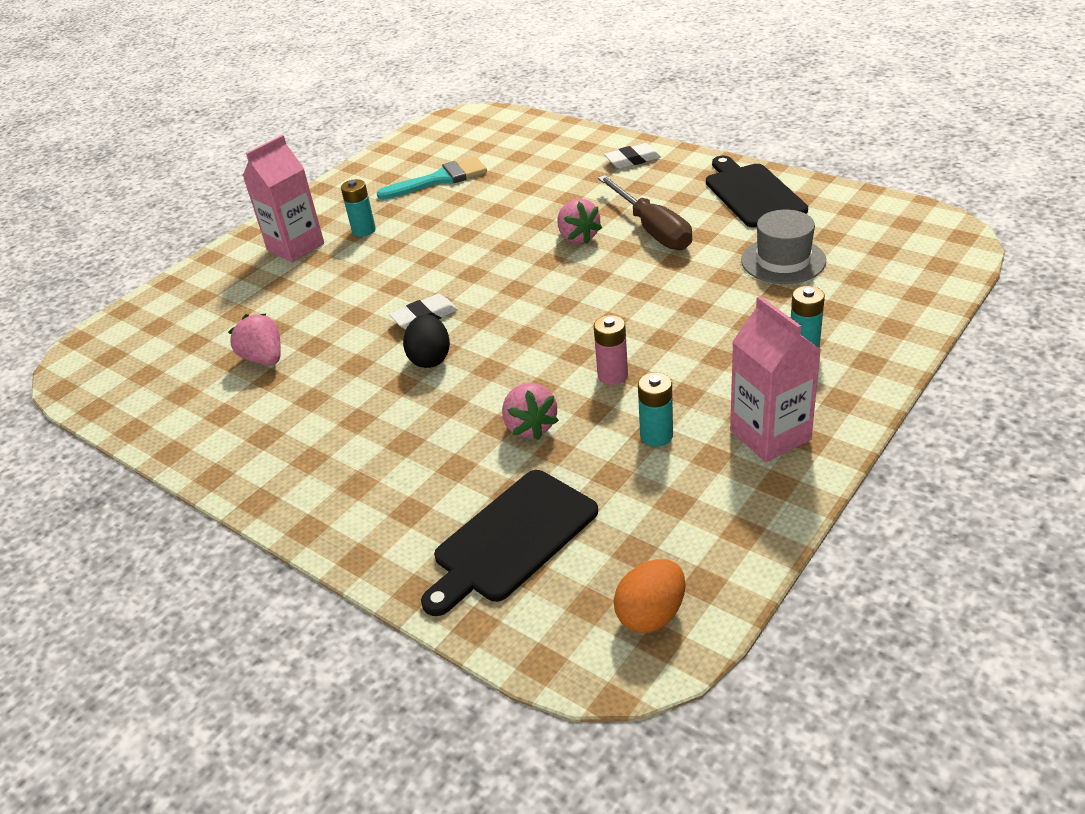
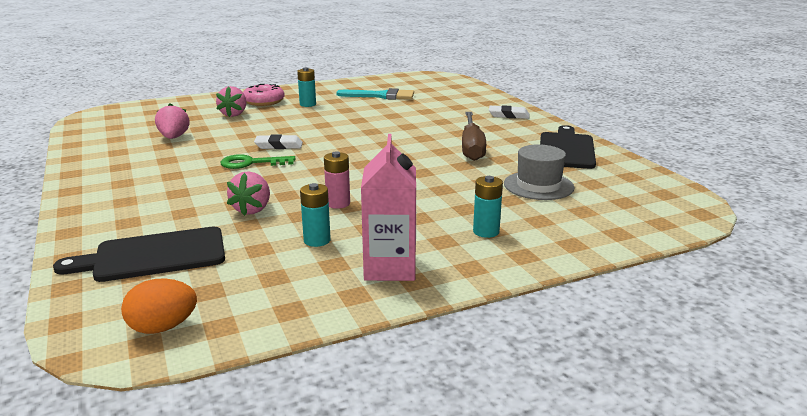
camera: 25 degrees right, 15 degrees down
(295, 247) = (264, 101): pink carton -> pink donut
(430, 359) = (251, 163): black egg -> green key
(578, 237) = (420, 138): pink strawberry -> pink strawberry (234, 114)

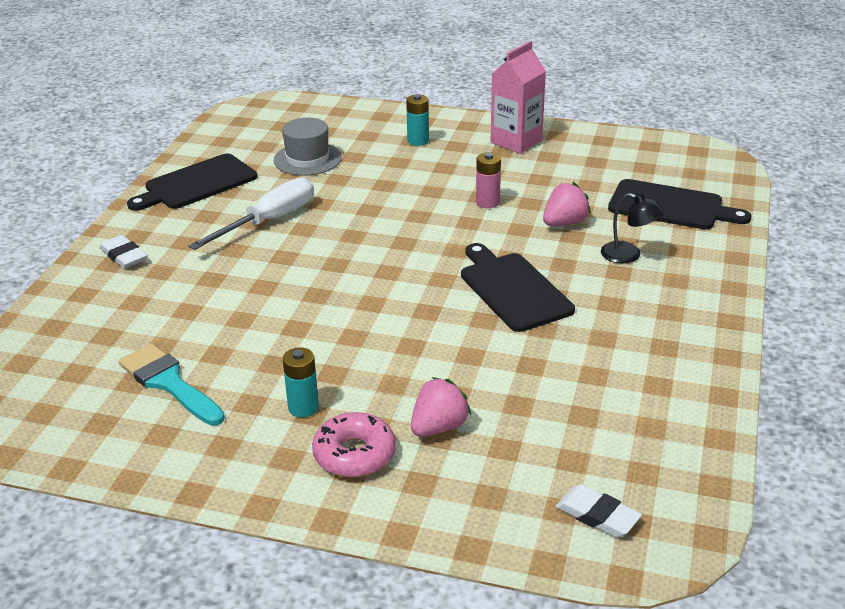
camera: 140 degrees left, 10 degrees up
(163, 327) = (684, 155): orange egg -> none
(174, 137) = (568, 391): pink strawberry -> none
(175, 204) = (629, 255): none -> black lamp
(251, 163) = (513, 289): green key -> black cutting board
(279, 145) = (454, 310): white eraser -> white eraser (597, 515)
(317, 240) = (541, 176): turquoise battery -> none
(471, 147) = (269, 221): brown screwdriver -> white screwdriver

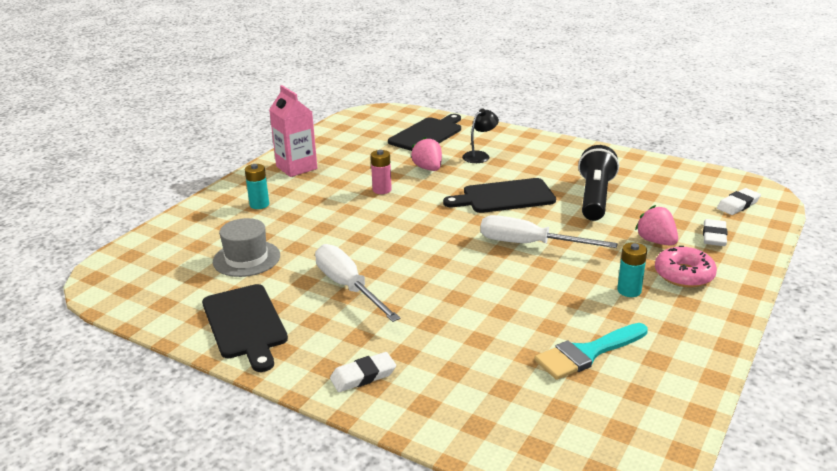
camera: 75 degrees left, 5 degrees down
(394, 322) = (529, 244): none -> white screwdriver
(476, 485) = (714, 236): none -> white eraser
(549, 365) = (595, 197): none -> black flashlight

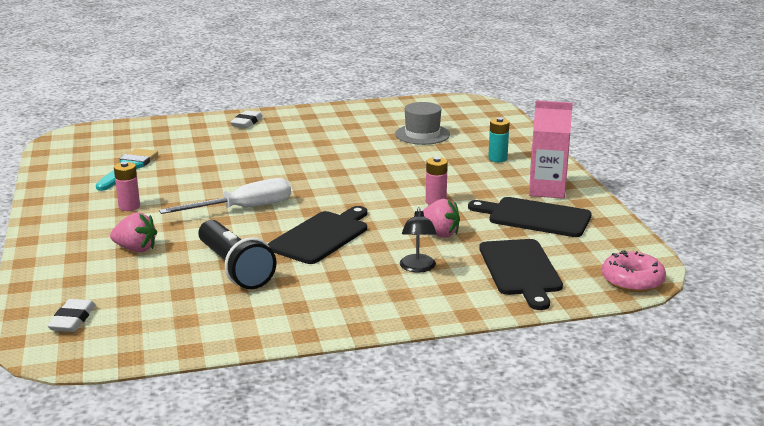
camera: 135 degrees right, 5 degrees down
(245, 324) = (350, 116): black cutting board -> black cutting board (535, 217)
(348, 287) = (327, 145): white screwdriver -> none
(629, 290) = (129, 207): turquoise battery -> pink battery
(684, 275) = (92, 232): pink donut -> pink donut (632, 280)
(714, 236) = (82, 274): white eraser -> none

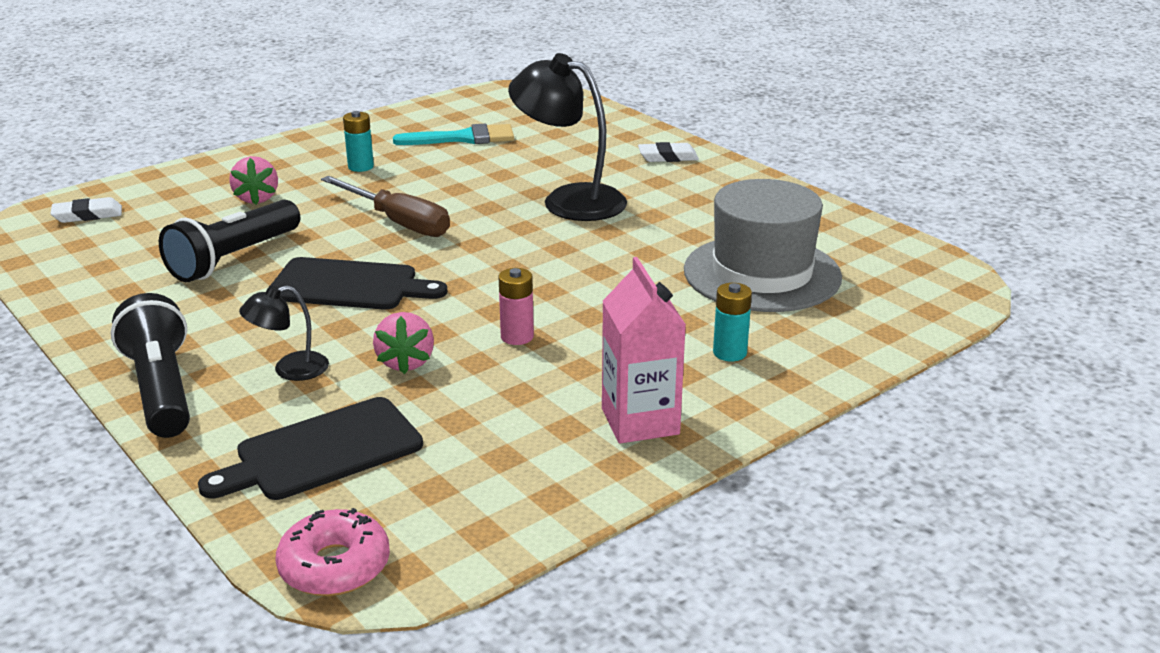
camera: 65 degrees right, 5 degrees up
(129, 207) = (360, 167): pink battery -> turquoise battery
(243, 208) = (398, 222): white screwdriver -> brown screwdriver
(273, 157) = (569, 200): none -> black lamp
(407, 311) = (161, 389): none -> black flashlight
(422, 134) = (762, 273): grey hat -> grey hat, size x1.69
(535, 217) = (522, 429): black cutting board -> none

